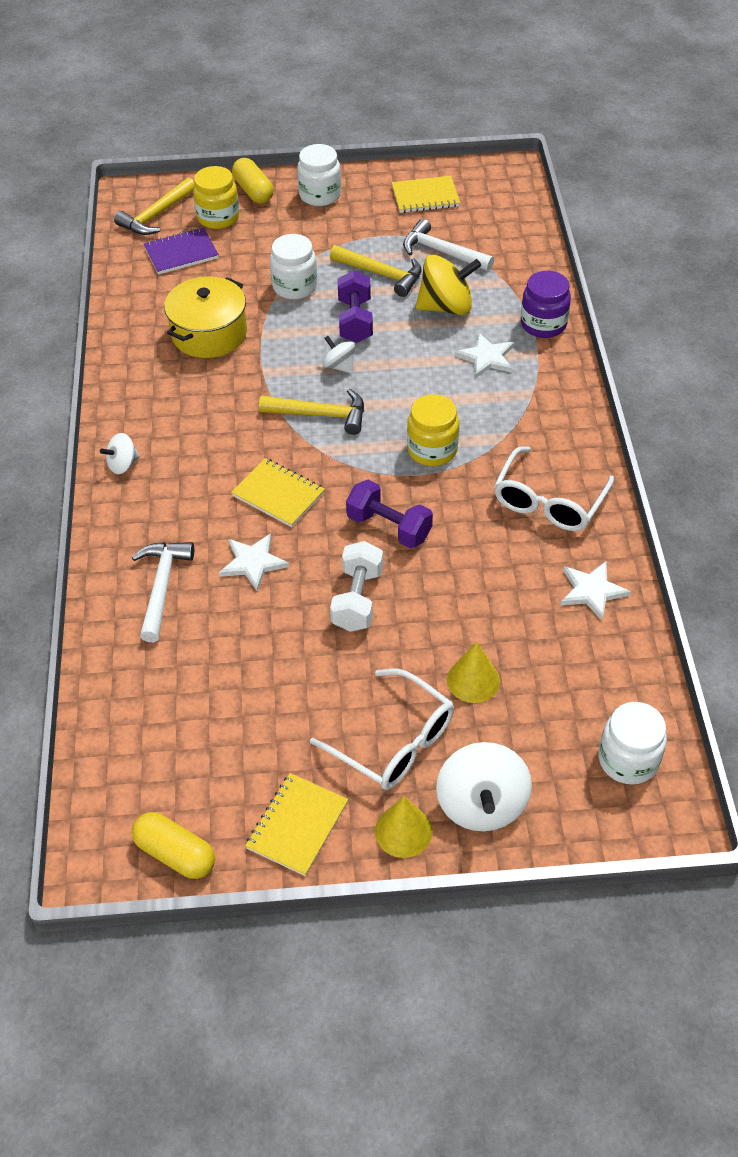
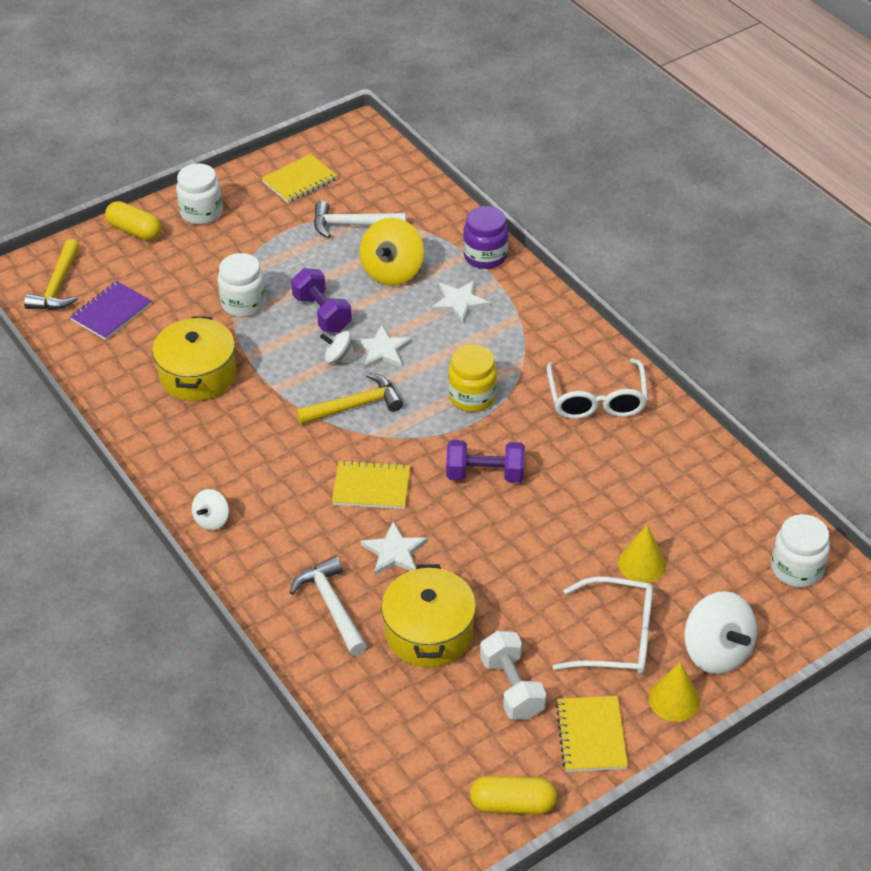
camera: 30 degrees left, 5 degrees down
(218, 217) = (121, 267): yellow jar -> none
(226, 652) = (429, 632): none -> yellow pot
(357, 599) = (504, 542): white dumbbell -> white dumbbell (512, 687)
(381, 274) = (314, 264): yellow hammer -> none
(446, 307) = (392, 272): yellow spinning top -> yellow spinning top turned 150 degrees clockwise
(592, 591) = (680, 455): white star -> white star (382, 350)

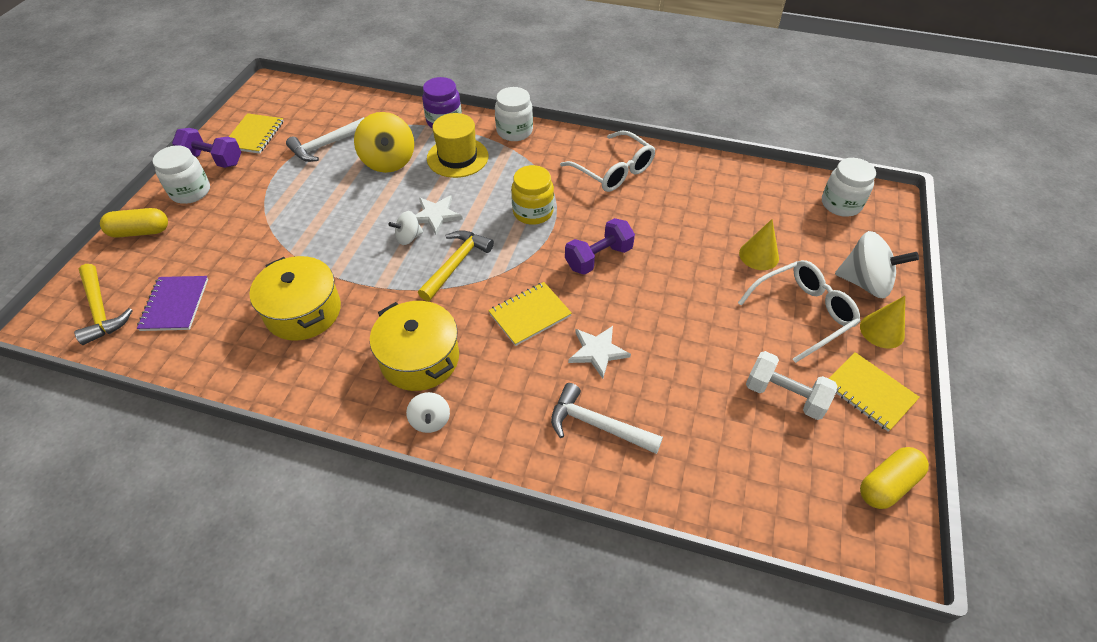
camera: 40 degrees left, 5 degrees up
(244, 304) = (292, 238): white jar -> white jar (514, 131)
(322, 313) = (363, 214): purple dumbbell -> purple dumbbell (213, 160)
(429, 632) = (687, 395): yellow pot -> yellow pot (420, 358)
(459, 302) = (457, 157): white star -> yellow hat

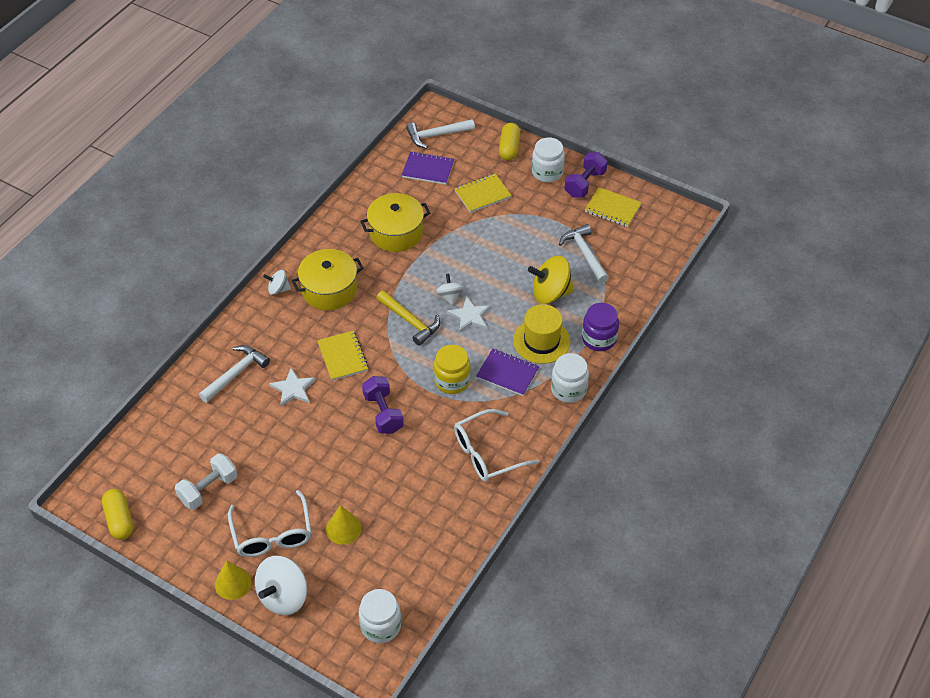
camera: 105 degrees right, 0 degrees up
(101, 310) = (436, 135): yellow hammer -> white hammer
(508, 174) = (507, 373): none -> purple notebook
(869, 392) = (186, 545): yellow notebook -> yellow notebook (482, 194)

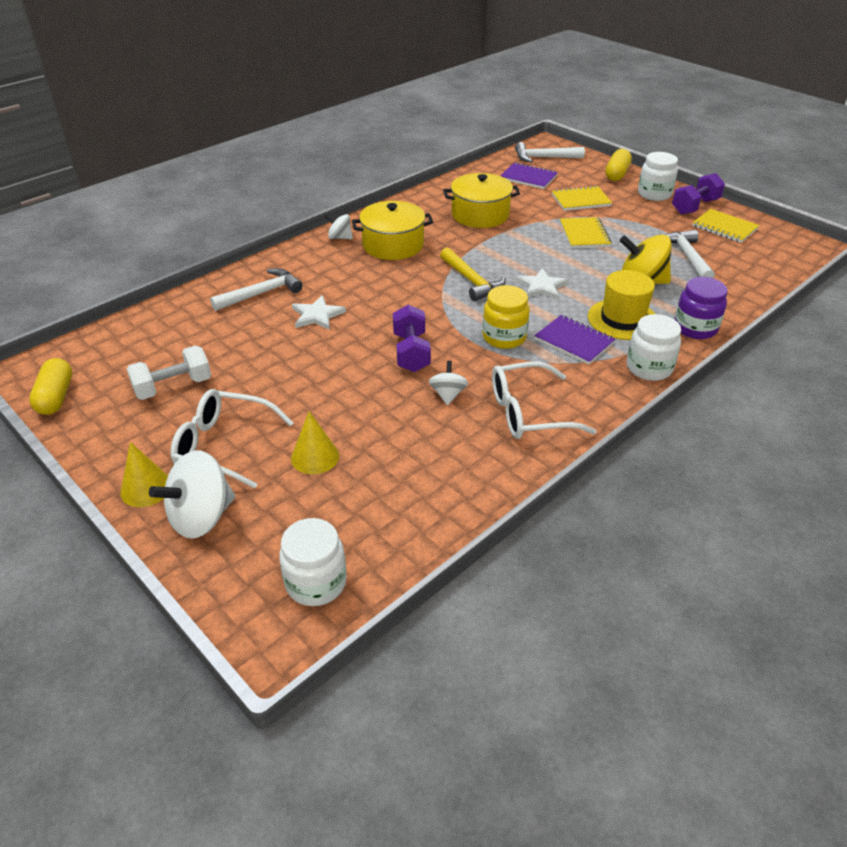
camera: 15 degrees right, 10 degrees down
(272, 534) = (223, 445): white glasses -> white glasses turned 105 degrees clockwise
(343, 356) = (384, 298): yellow notebook -> yellow notebook (584, 234)
(450, 296) = (523, 268): white spinning top -> white spinning top (448, 394)

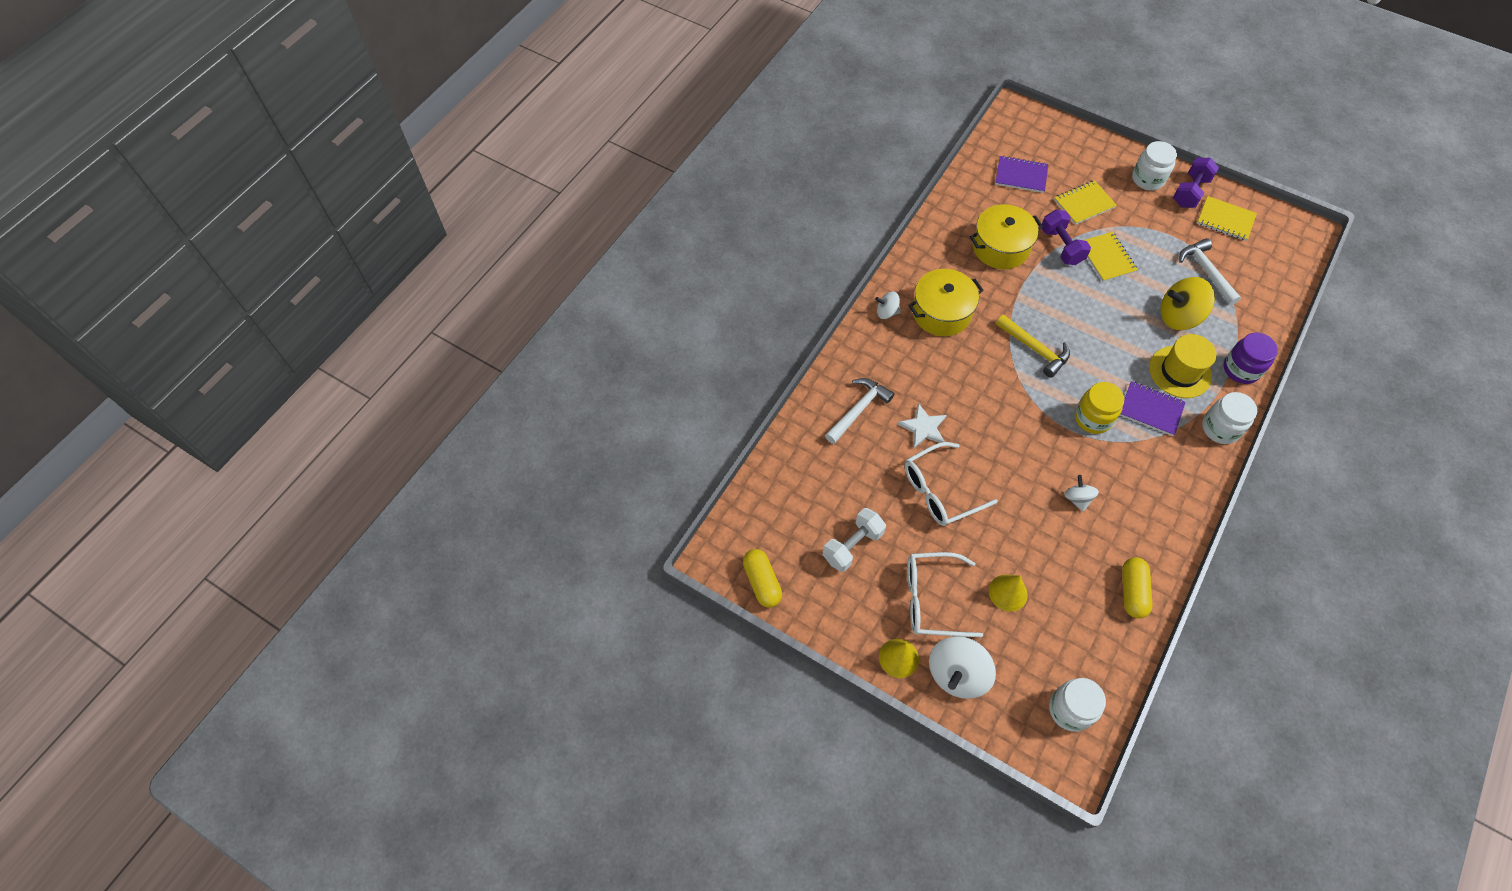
camera: 15 degrees left, 20 degrees up
(411, 352) = (1025, 456): purple dumbbell -> purple dumbbell (1061, 246)
(528, 412) = (1147, 503): white glasses -> white glasses (939, 491)
(541, 287) = (1097, 343): white star -> none
(544, 158) = (1022, 137): white hammer -> none
(616, 174) = (1102, 152): yellow capsule -> yellow capsule (1132, 591)

